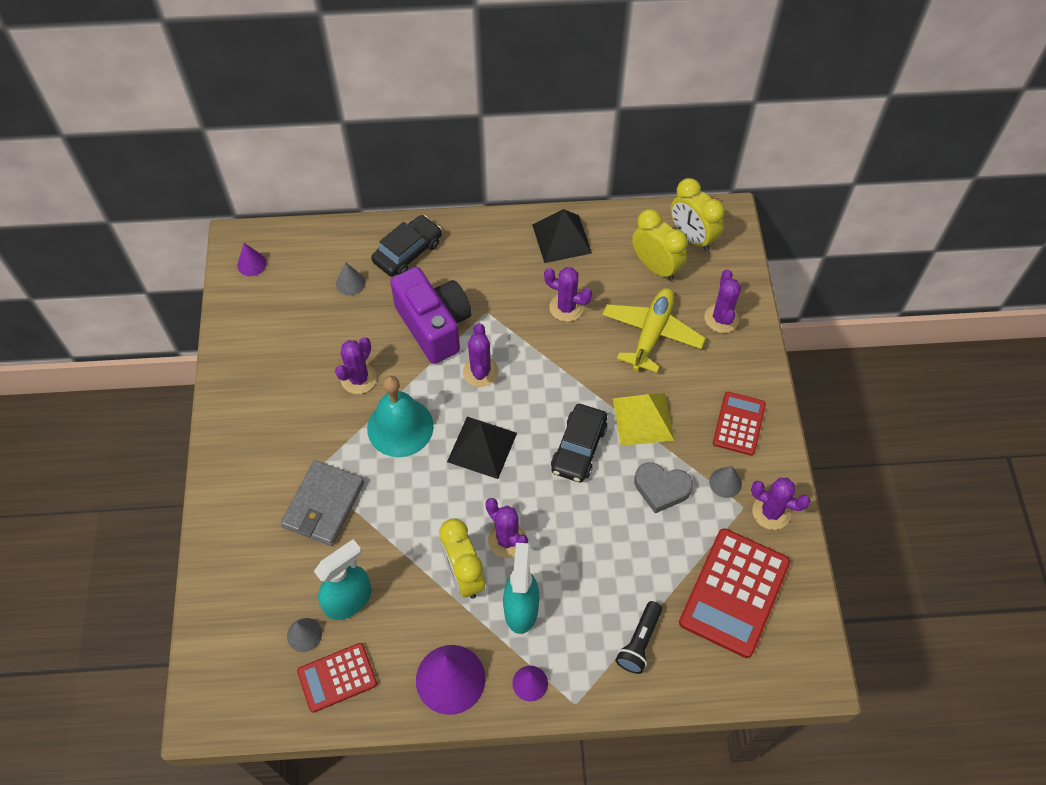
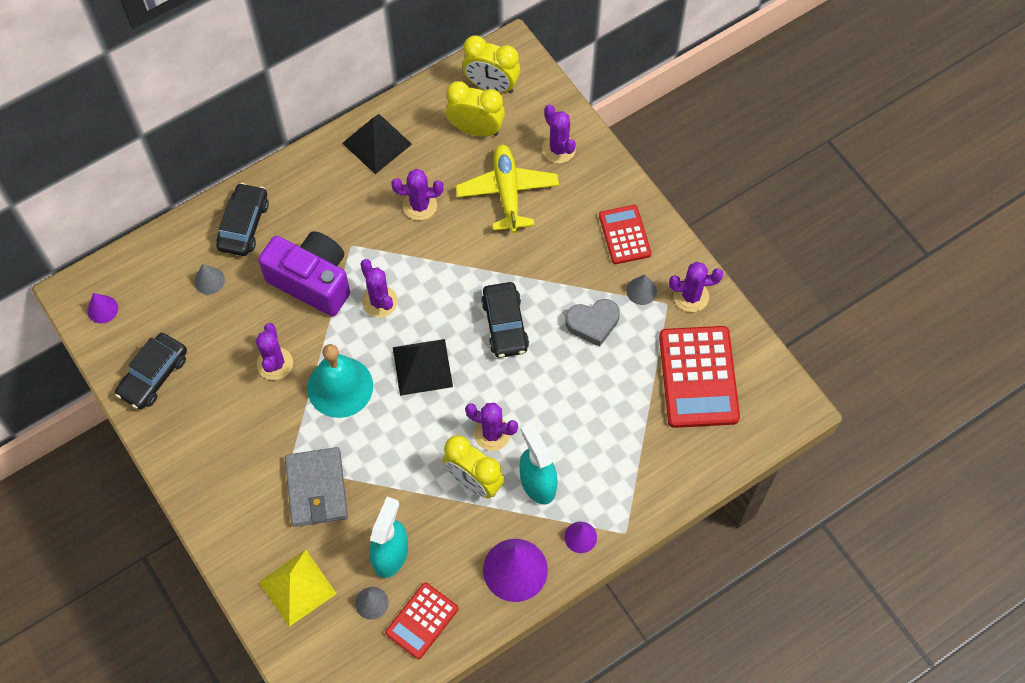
camera: 30 degrees left, 5 degrees up
(255, 337) = (153, 375): none -> black car
(639, 642) = (647, 457): black flashlight -> none
(643, 419) = (543, 272): yellow pyramid -> yellow pyramid (297, 587)

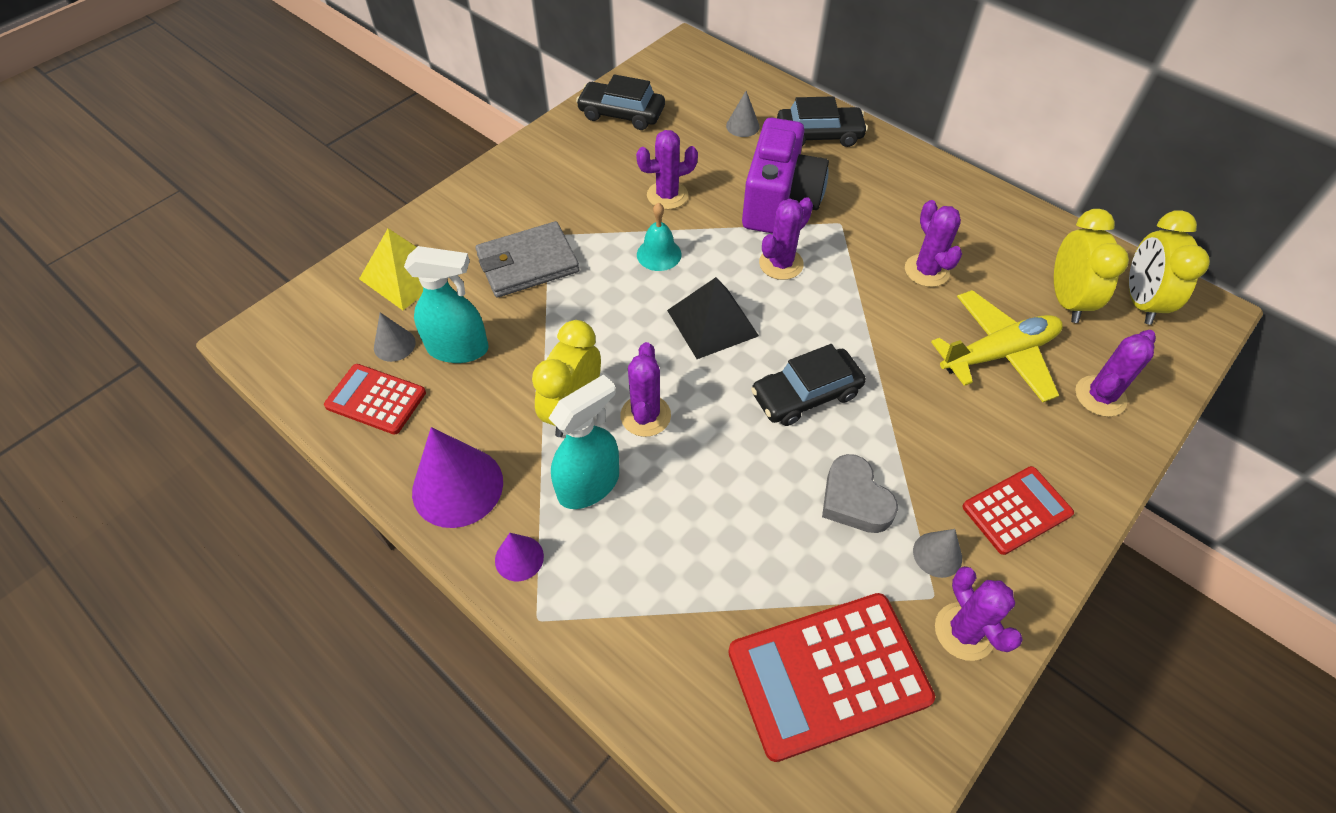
camera: 75 degrees right, 10 degrees down
(102, 309) = (679, 66): purple cone -> none
(340, 387) = (659, 254): turquoise bell -> turquoise bell, size x0.56
(377, 143) = (984, 214): black pyramid -> none

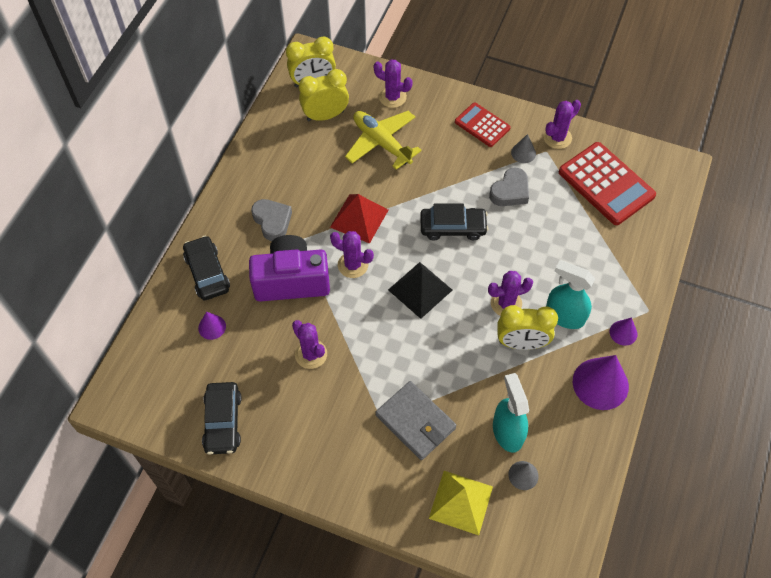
camera: 110 degrees left, 5 degrees up
(376, 399) = (569, 463): red calculator -> none
(659, 254) = (372, 340): turquoise bell -> none
(742, 126) = (212, 327): grey cone -> purple cone
(806, 394) = (453, 227): black car -> black car turned 45 degrees counterclockwise
(857, 290) = (359, 218): none -> red pyramid
(879, 203) = (272, 221): none -> grey heart
(926, 271) = (327, 185): purple cactus -> none

